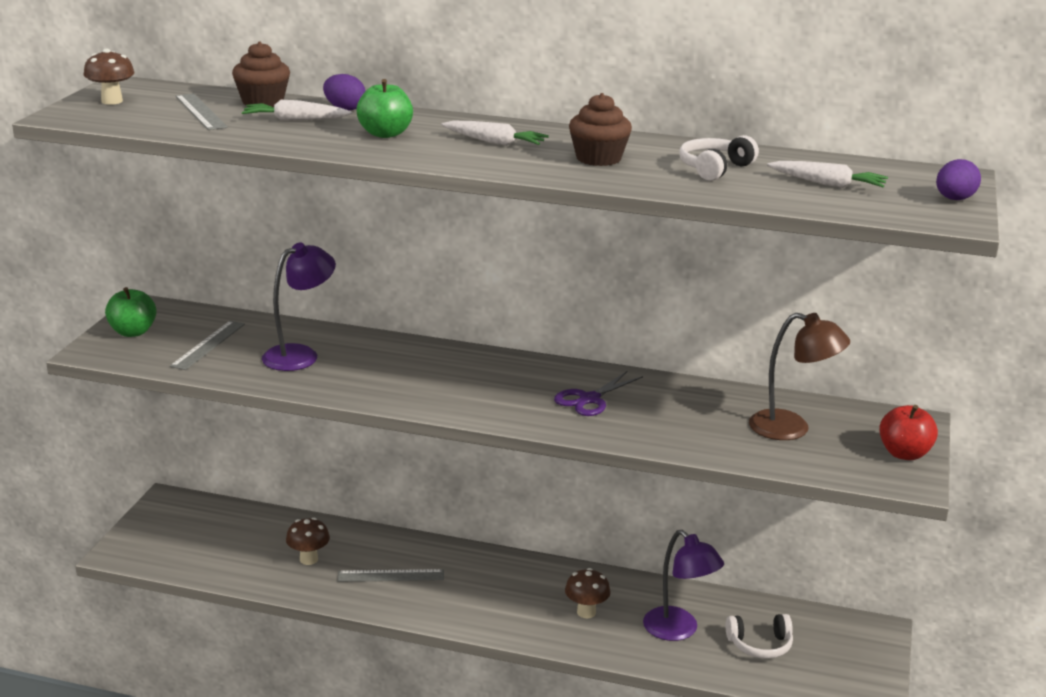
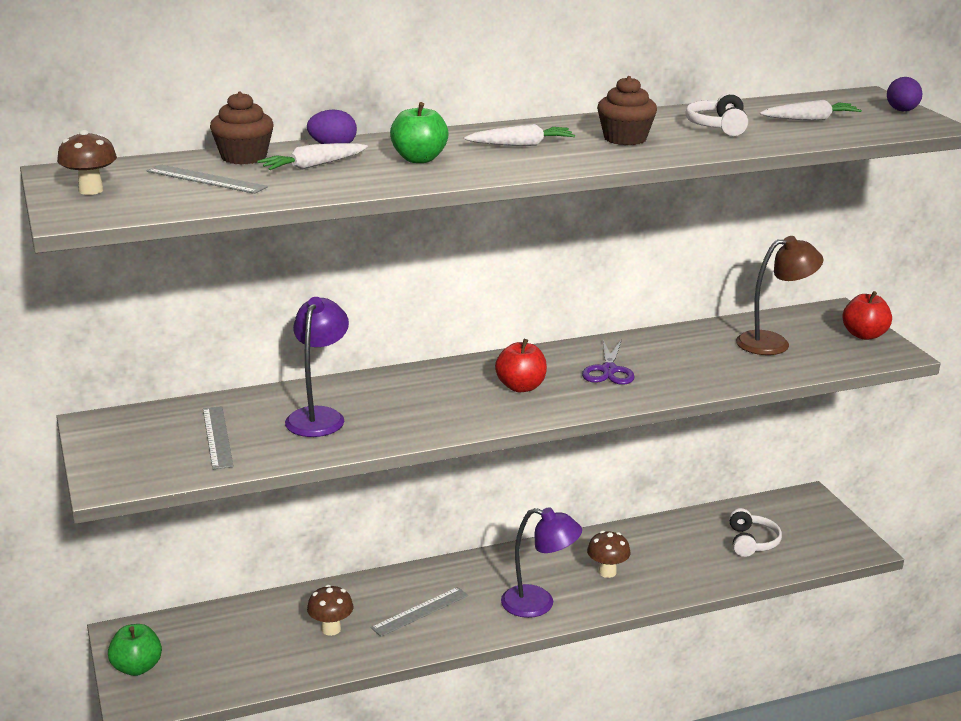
camera: 35 degrees left, 0 degrees up
(133, 332) = (120, 451): green apple -> green apple (137, 667)
(491, 387) = (521, 387): none -> red apple
(678, 630) = (687, 556): purple lamp -> purple lamp (538, 604)
(760, 645) = (751, 542): white headphones -> white headphones turned 45 degrees counterclockwise

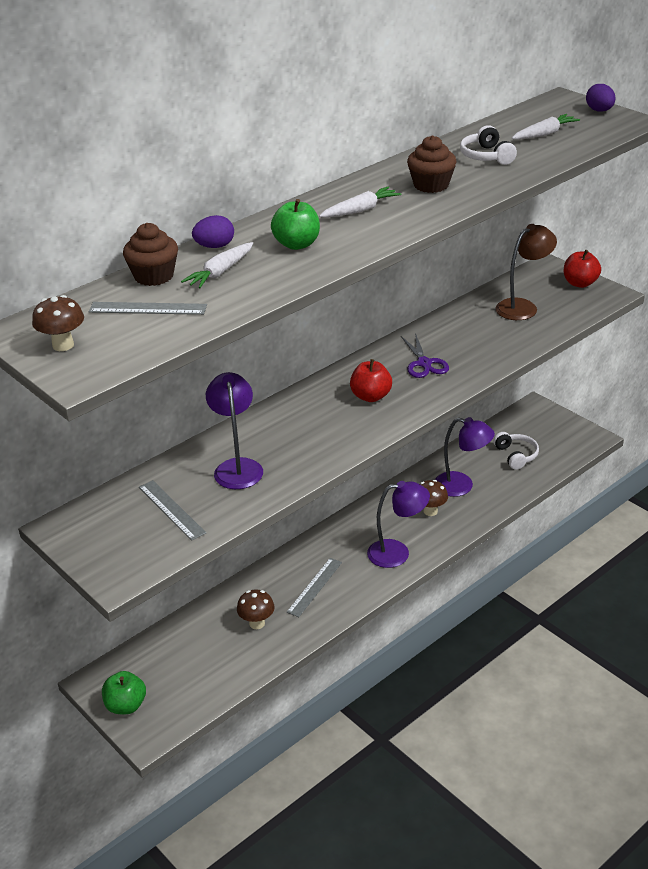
camera: 20 degrees left, 10 degrees up
(663, 556) = (462, 486): none -> purple lamp

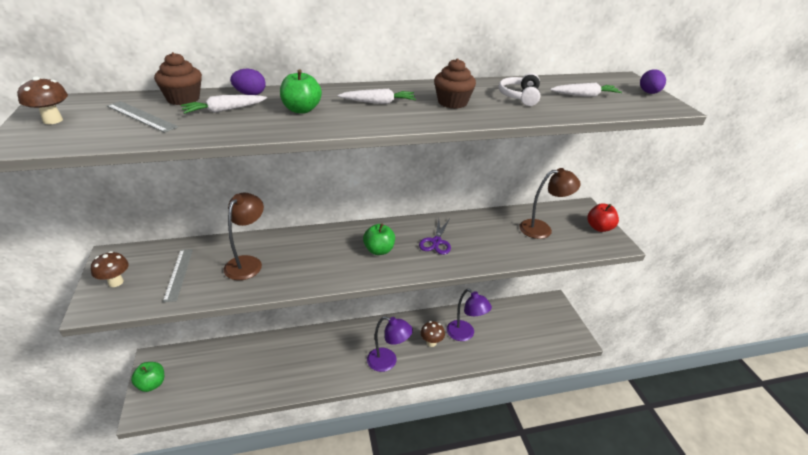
camera: 25 degrees right, 0 degrees up
(237, 467) = (247, 263): purple lamp -> brown lamp
(257, 623) = (267, 368): brown mushroom -> brown mushroom (116, 282)
(314, 587) = (320, 360): grey ruler -> none
(371, 396) = (379, 250): red apple -> green apple
(516, 455) = (516, 329): white headphones -> none

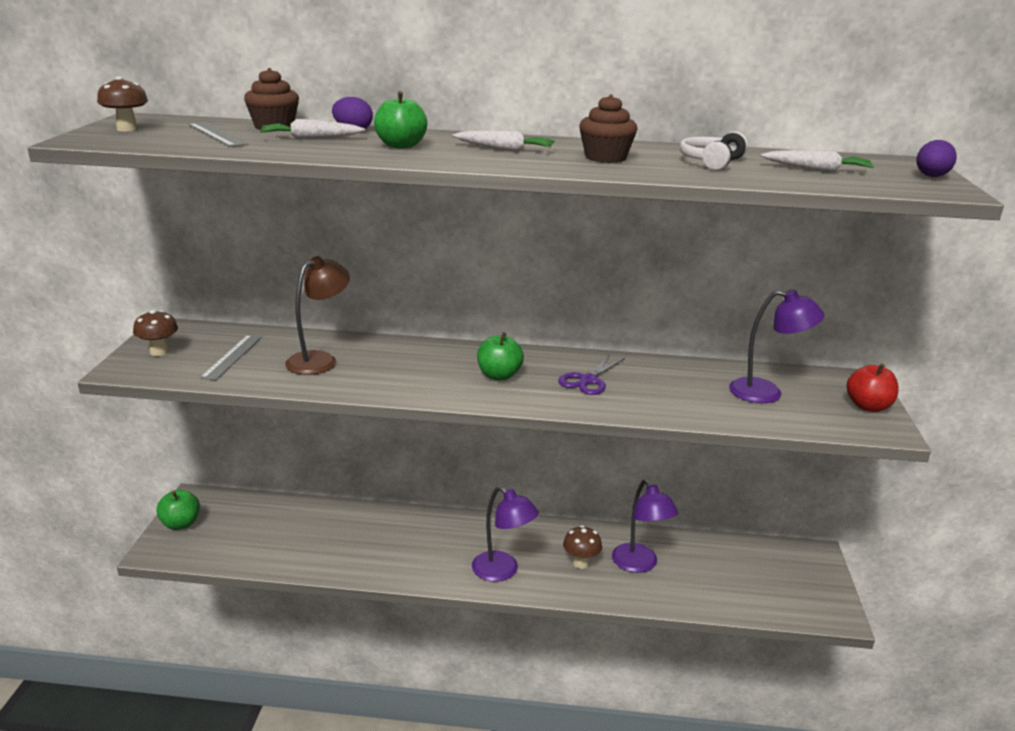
camera: 20 degrees right, 10 degrees down
(542, 229) = (767, 393): brown lamp -> purple lamp

